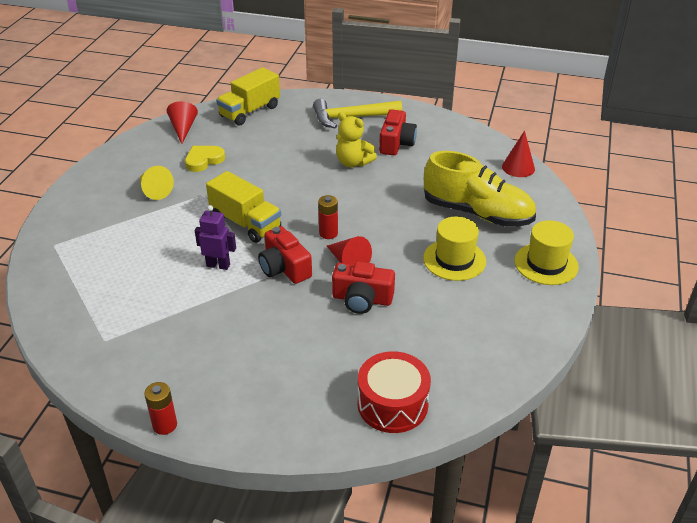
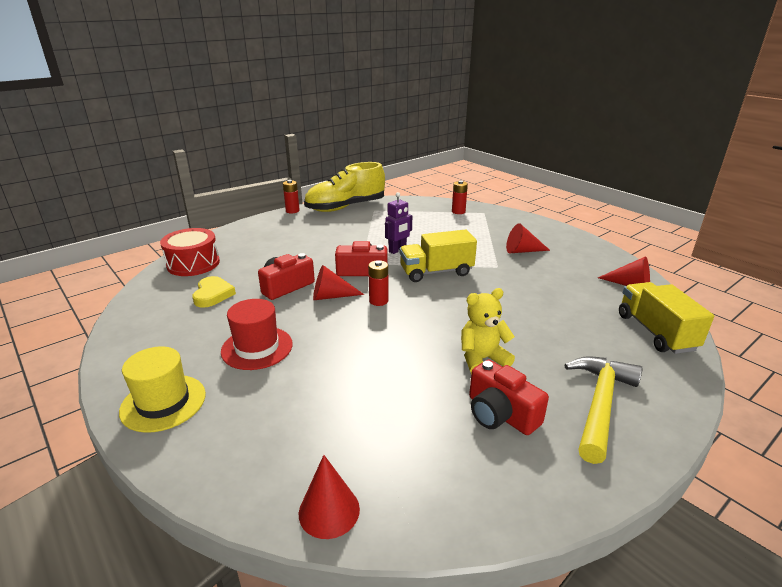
camera: 125 degrees right, 10 degrees down
(63, 265) = (458, 212): none -> red battery
(154, 190) = (522, 251): yellow cone -> red cone
(204, 160) = (557, 280): yellow heart -> yellow heart (213, 294)
(454, 260) = (257, 348): yellow hat -> red hat
(477, 213) = (293, 402): yellow shoe -> yellow shoe (345, 207)

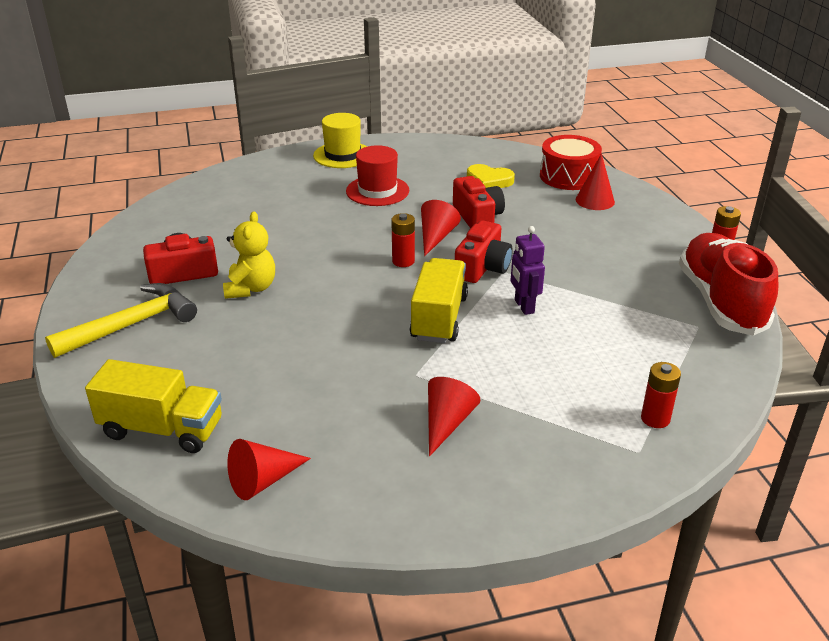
camera: 115 degrees right, 5 degrees up
(329, 511) = (189, 193): red cone -> red cone (595, 200)
(345, 207) = (720, 301): yellow shoe -> red shoe
(600, 404) = (131, 325): yellow hammer -> yellow hammer turned 90 degrees counterclockwise

